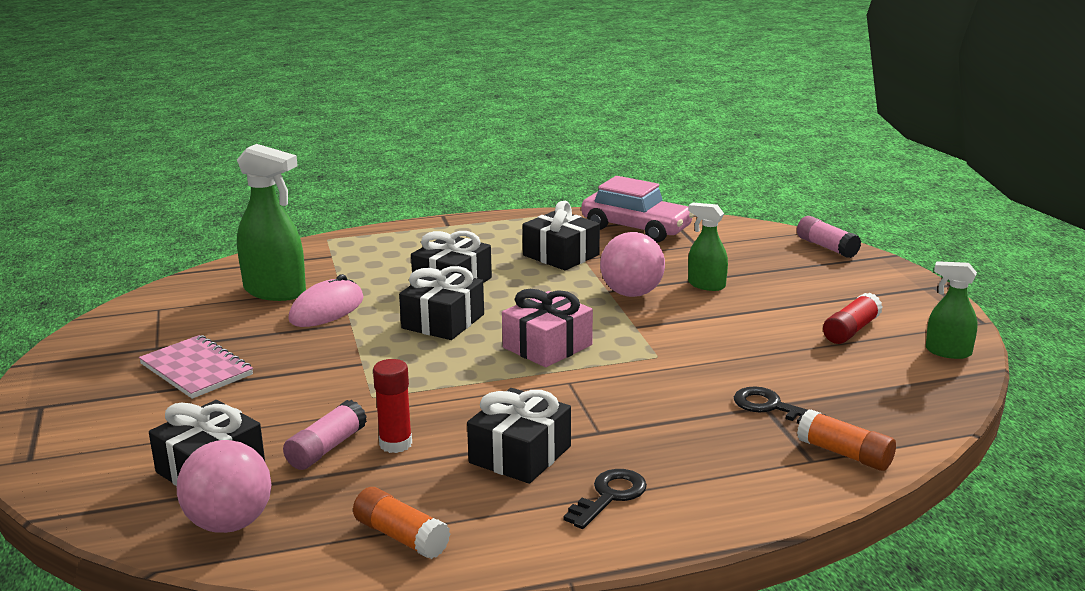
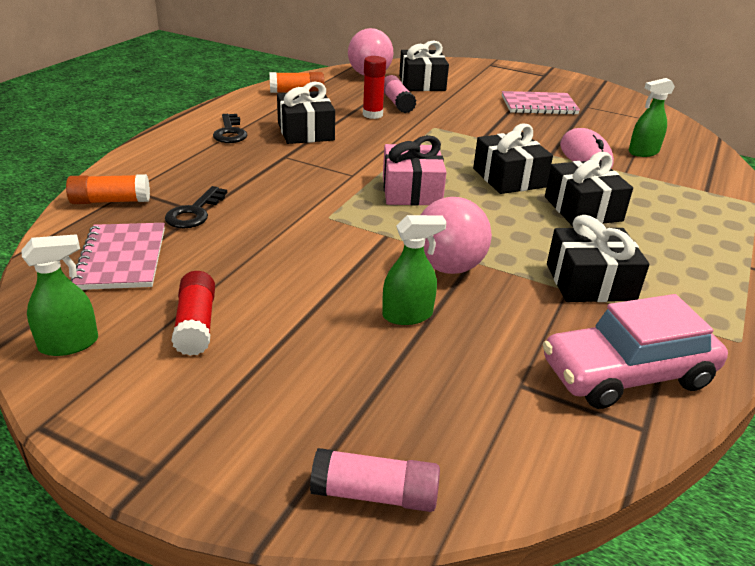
camera: 130 degrees right, 10 degrees up
(275, 291) = (643, 152): green spray bottle -> green spray bottle, size x0.57
(771, 407) = (194, 212): black key -> black key turned 120 degrees clockwise
(873, 392) = (122, 258): none -> pink notebook

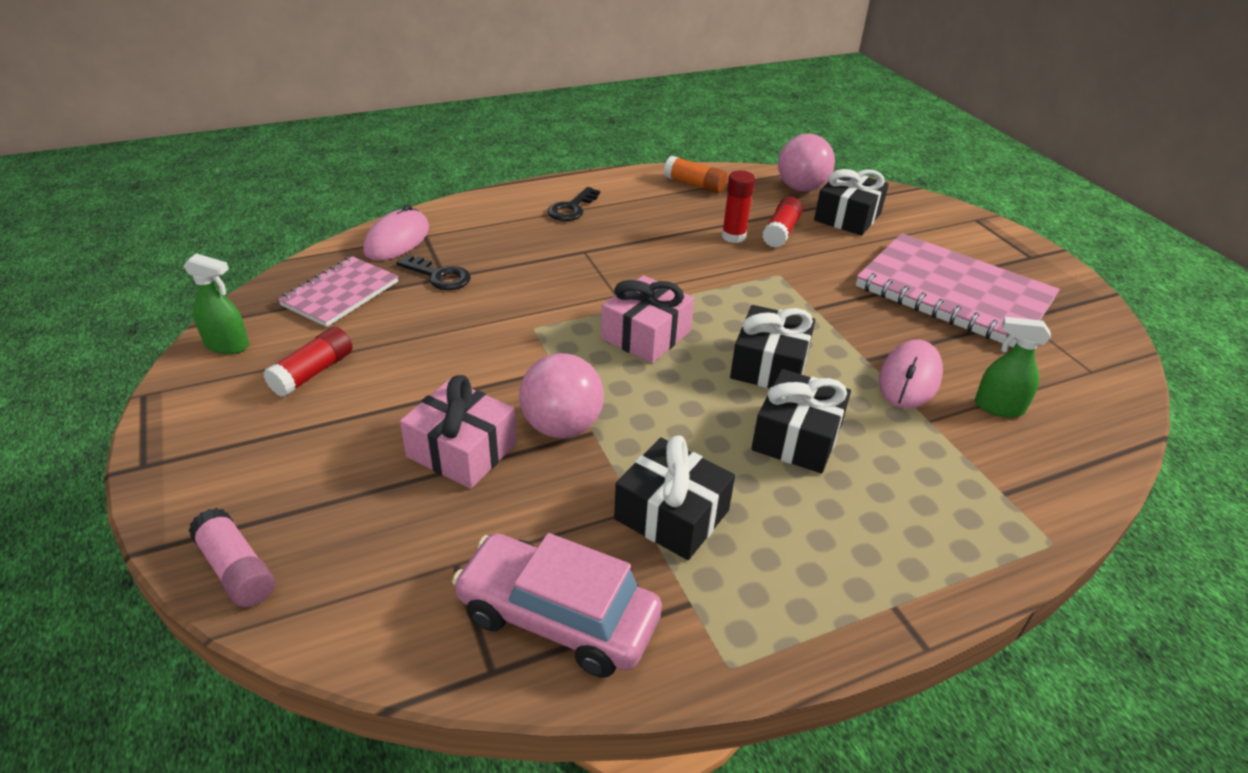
camera: 40 degrees right, 5 degrees up
(110, 201) = (397, 240): orange glue stick -> pink mouse
(194, 212) = (439, 276): black key -> black key turned 120 degrees counterclockwise
(305, 132) = (639, 232): black gift -> none
(397, 103) = (781, 232): pink glue stick -> red glue stick
(408, 315) = (462, 450): green spray bottle -> pink gift
(539, 105) = (953, 294): pink notebook -> pink notebook, size x1.79

